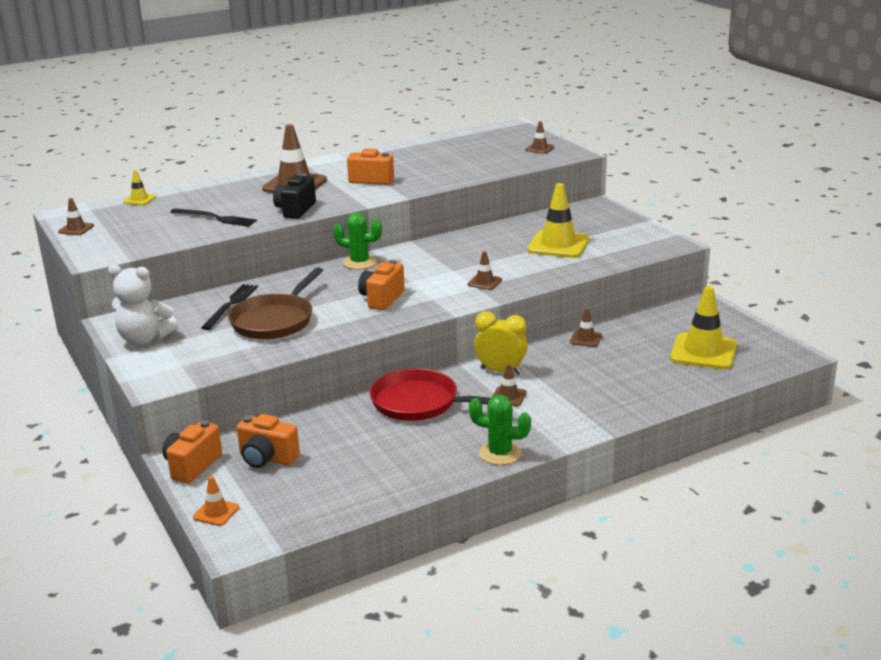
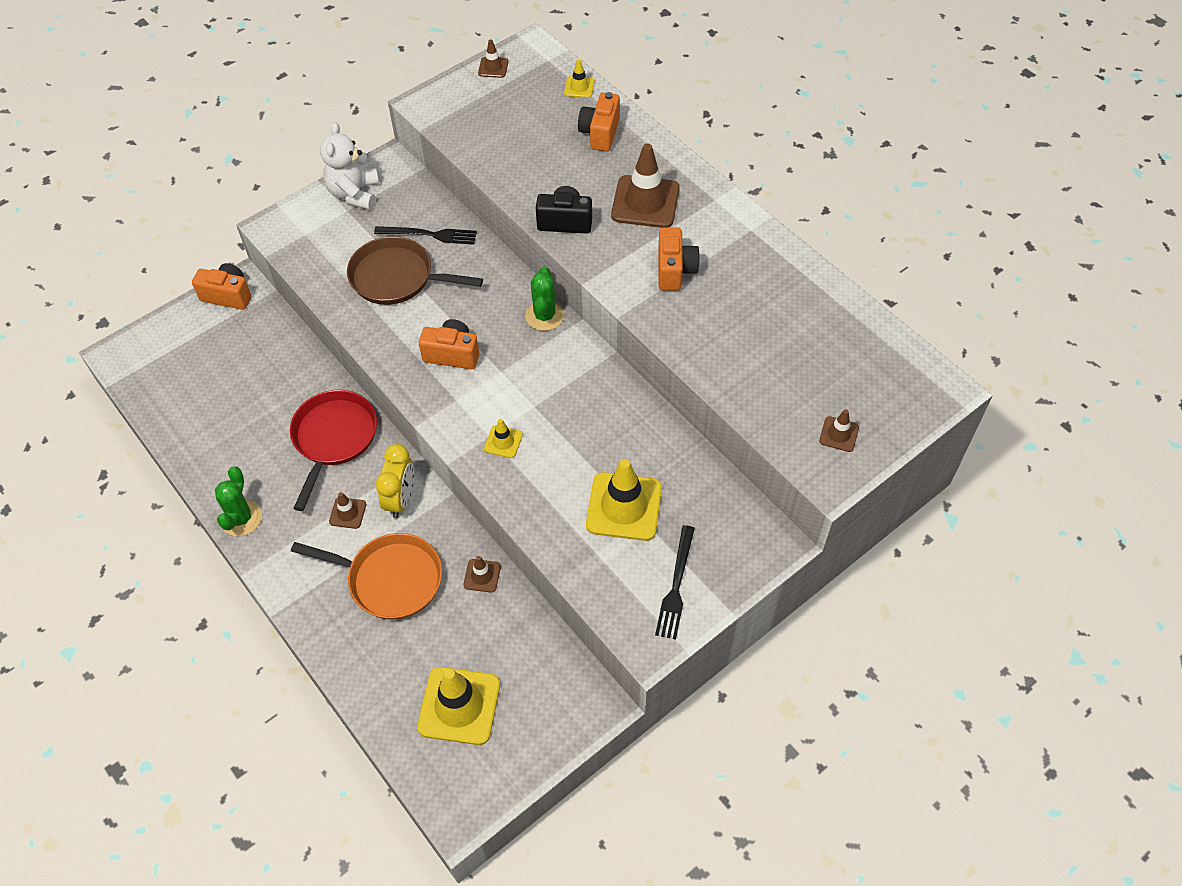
camera: 80 degrees right, 30 degrees up
(215, 218) = (533, 162): black fork -> black fork (676, 586)
(216, 512) = (160, 330): orange traffic cone -> none
(267, 458) = (238, 343): orange camera -> orange camera (600, 133)
(484, 282) = (503, 442): brown traffic cone -> yellow traffic cone
(583, 378) = (390, 579): none -> orange pan

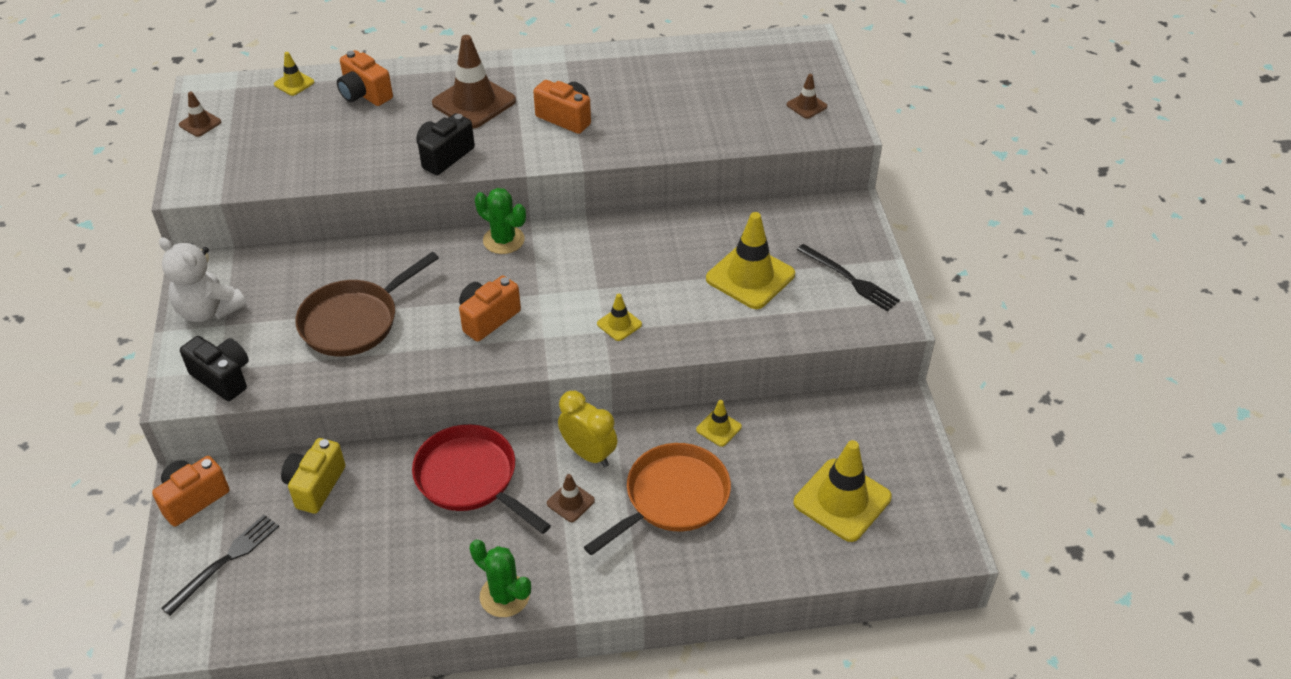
camera: 60 degrees left, 10 degrees down
(275, 353) = (315, 486): none -> yellow camera
(298, 240) = (223, 377): none -> black camera
(429, 235) = (325, 277): black fork -> black fork (225, 561)
(482, 576) = (718, 428): brown traffic cone -> yellow traffic cone

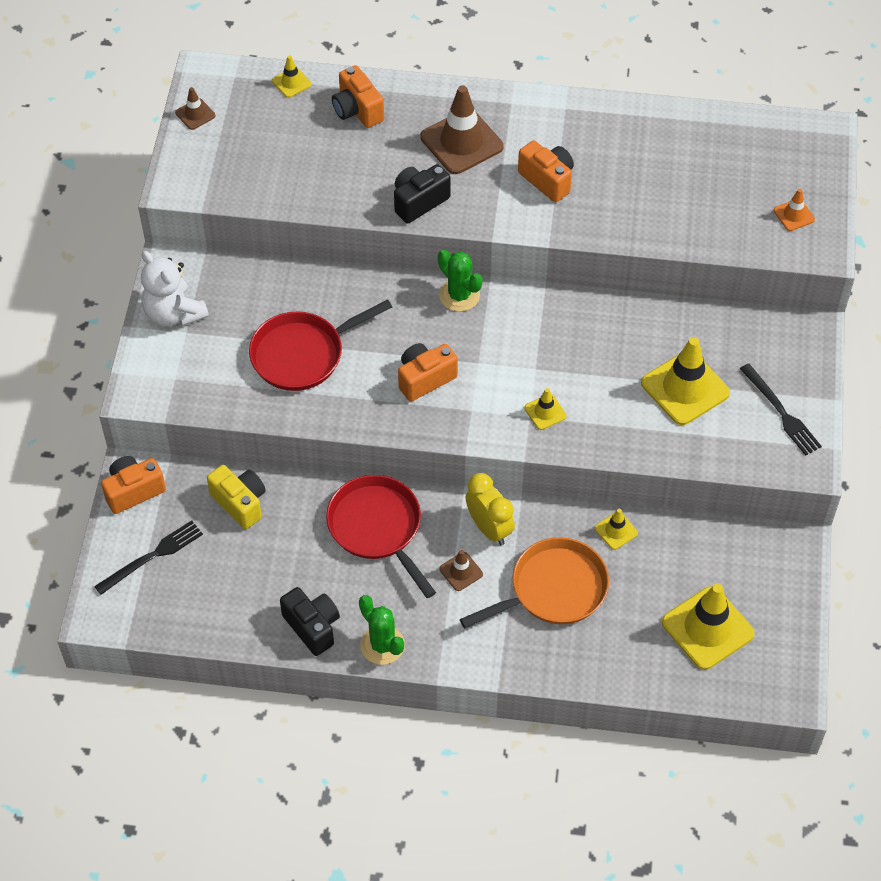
camera: 15 degrees right, 10 degrees up
(223, 377) = (177, 387): black camera -> black camera (312, 627)
(315, 486) = (240, 503): yellow camera -> yellow camera turned 105 degrees clockwise
(354, 321) = (302, 354): brown pan -> red pan
(806, 106) = (794, 215): brown traffic cone -> orange traffic cone

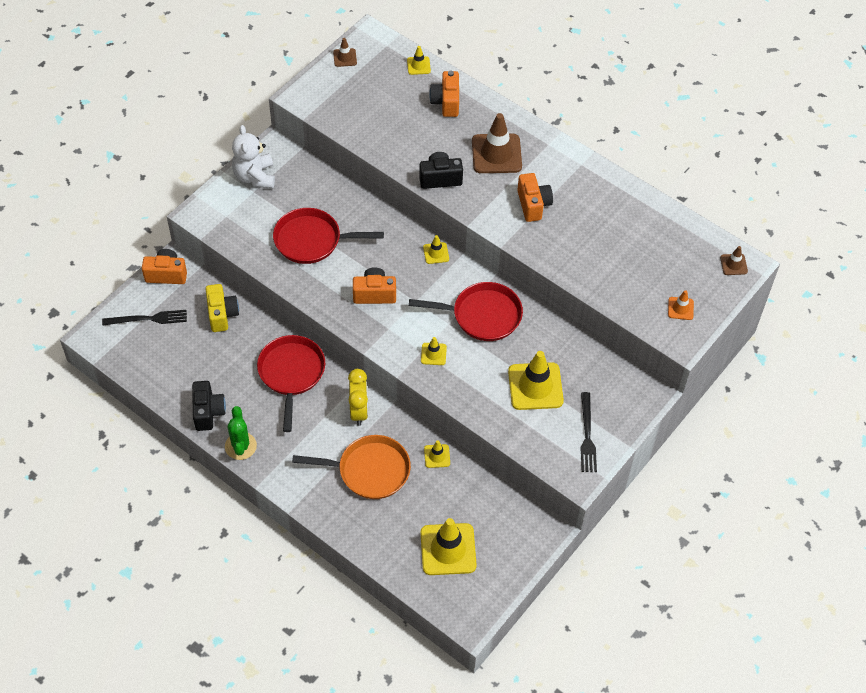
camera: 30 degrees right, 0 degrees up
(459, 295) = (436, 253): green cactus -> yellow traffic cone
(461, 571) = (321, 428): brown traffic cone -> brown traffic cone (733, 264)
(566, 339) = (482, 315): none -> red pan

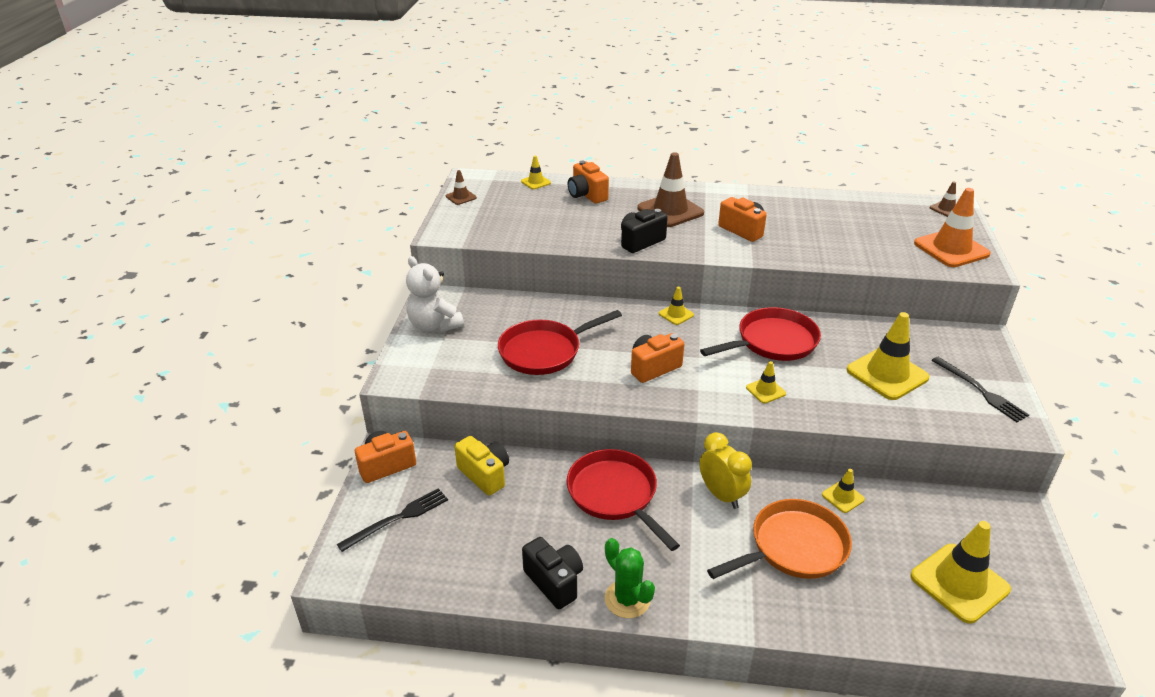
camera: 30 degrees left, 20 degrees down
(680, 308) = (951, 249): orange traffic cone -> orange traffic cone, size x2.06

